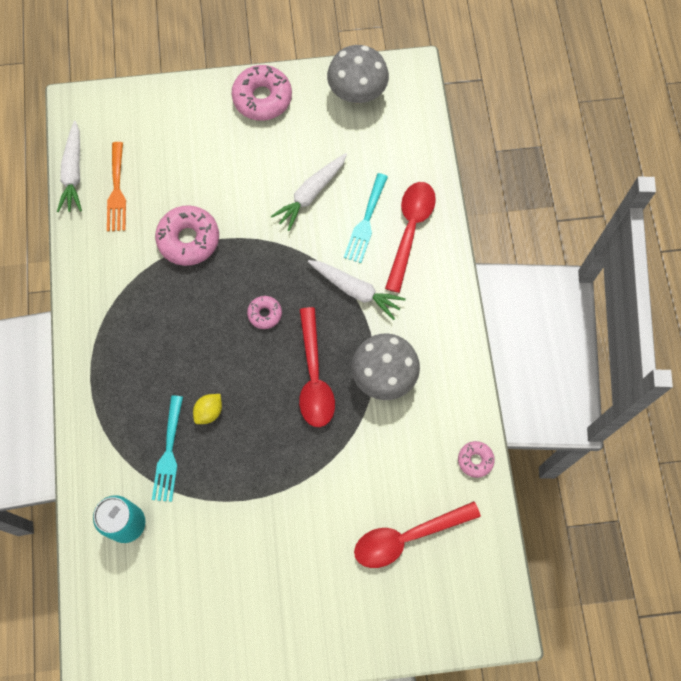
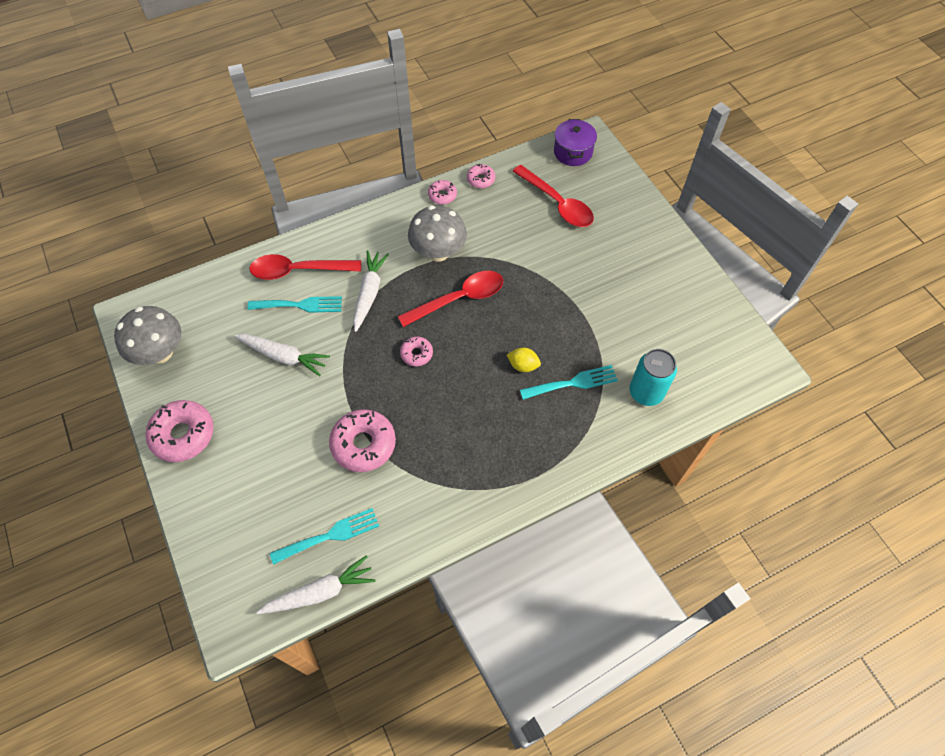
camera: 110 degrees left, 10 degrees down
(117, 191) = (330, 535): orange fork -> turquoise fork
(465, 407) = (442, 195): none -> pink donut
(484, 593) = (573, 152): none -> purple pot

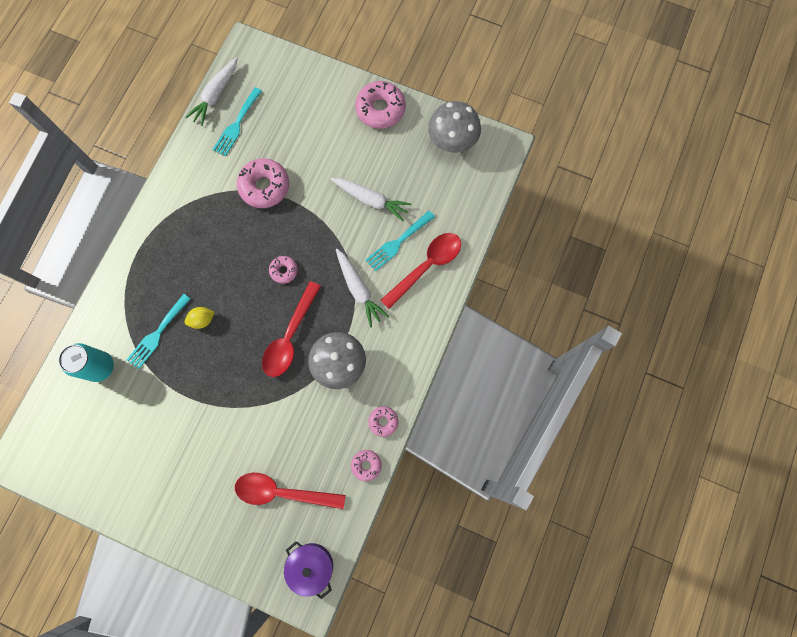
camera: 140 degrees right, 15 degrees up
(283, 356) = (371, 200): white carrot -> white carrot turned 135 degrees counterclockwise

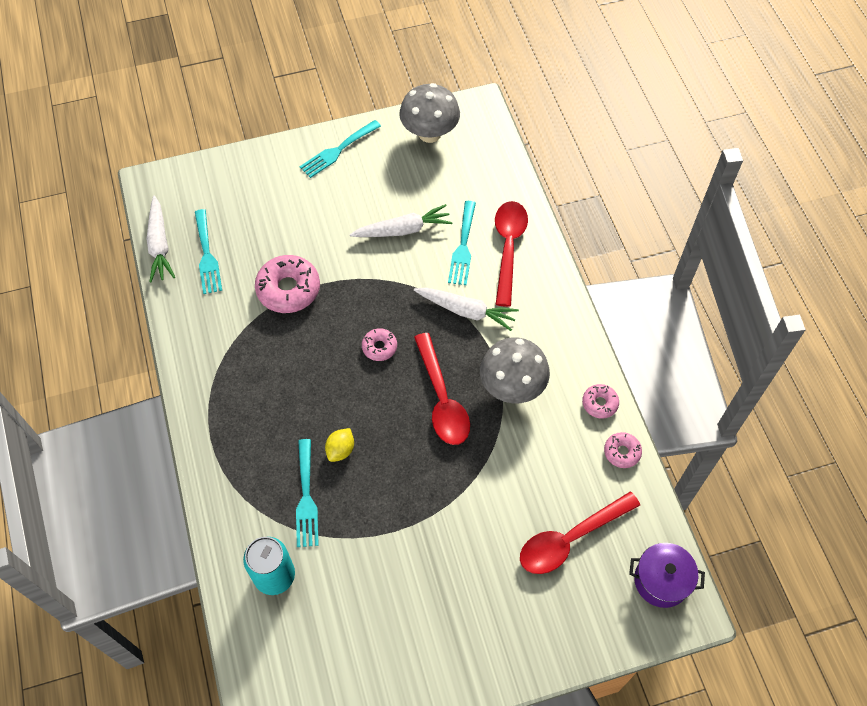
camera: 40 degrees left, 15 degrees down
(380, 109) = (337, 151): pink donut -> turquoise fork

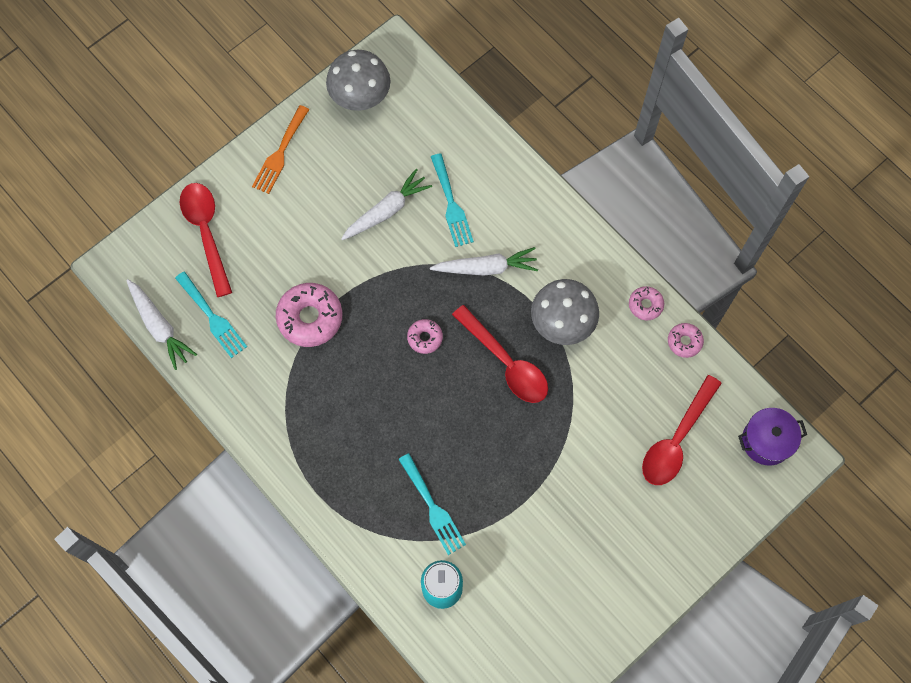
camera: 25 degrees left, 10 degrees up
(337, 151) = (280, 153): turquoise fork -> orange fork
(340, 450) = (440, 450): yellow lemon -> none
(508, 248) = (494, 187): red spoon -> red spoon (206, 233)

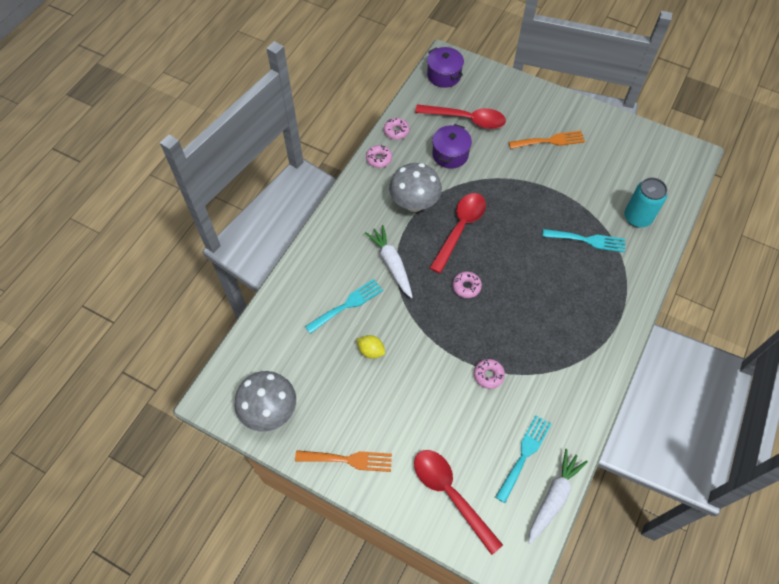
camera: 110 degrees left, 10 degrees down
(206, 233) = (450, 494): red spoon -> red spoon turned 90 degrees clockwise
(310, 318) = (488, 375): pink donut -> pink donut, size x0.53
(386, 210) = (371, 351): white carrot -> yellow lemon
(433, 508) = (588, 240): turquoise fork -> turquoise fork turned 60 degrees clockwise
(603, 535) = (550, 141): none -> orange fork
(623, 395) = (450, 154): none -> purple pot

